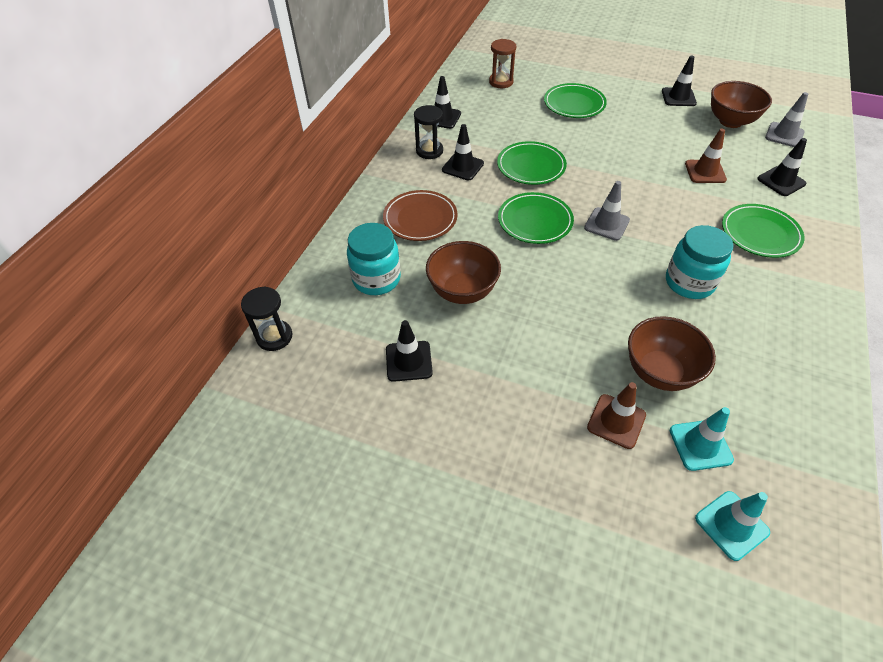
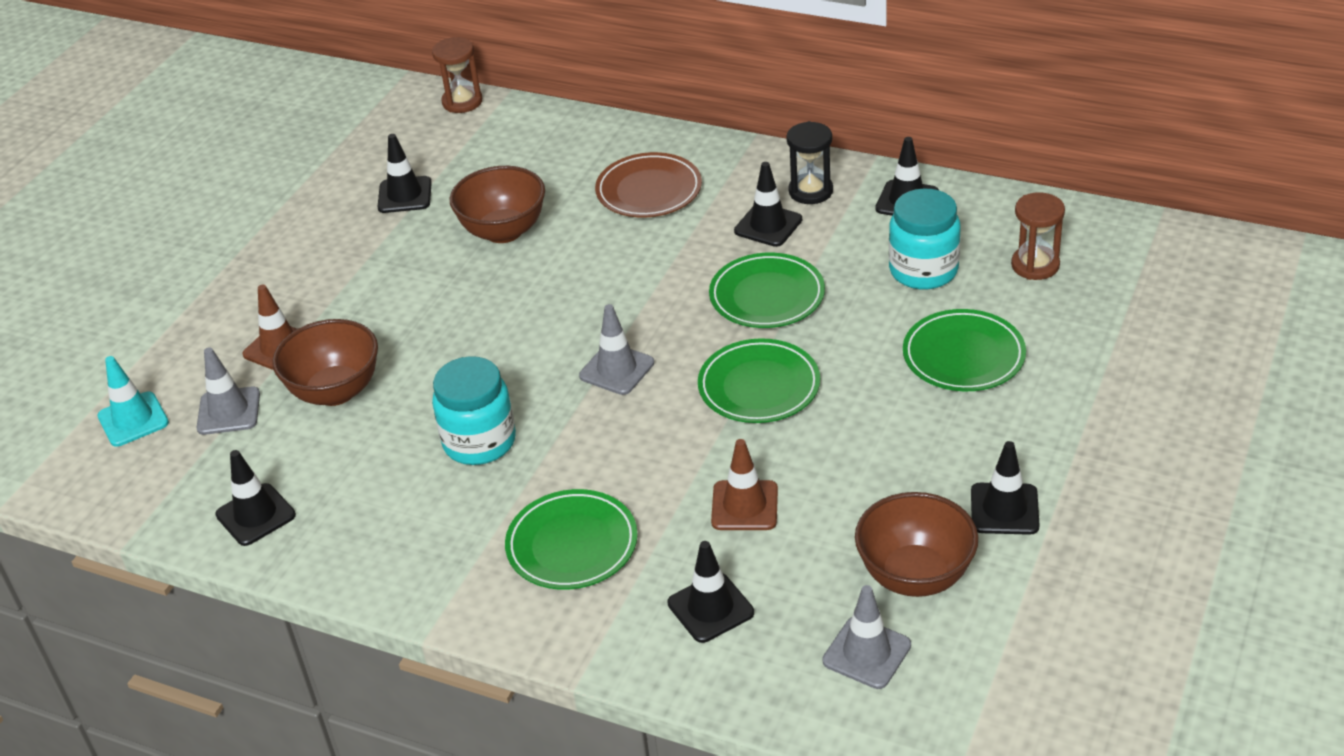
camera: 95 degrees right, 10 degrees down
(274, 337) = (462, 102): black hourglass -> brown hourglass
(376, 279) = (538, 163): turquoise jar -> turquoise jar (923, 270)
(535, 221) = (631, 296): green plate -> green plate (759, 386)
(700, 445) = (229, 411): turquoise traffic cone -> grey traffic cone
(803, 401) = (255, 515): none -> black traffic cone

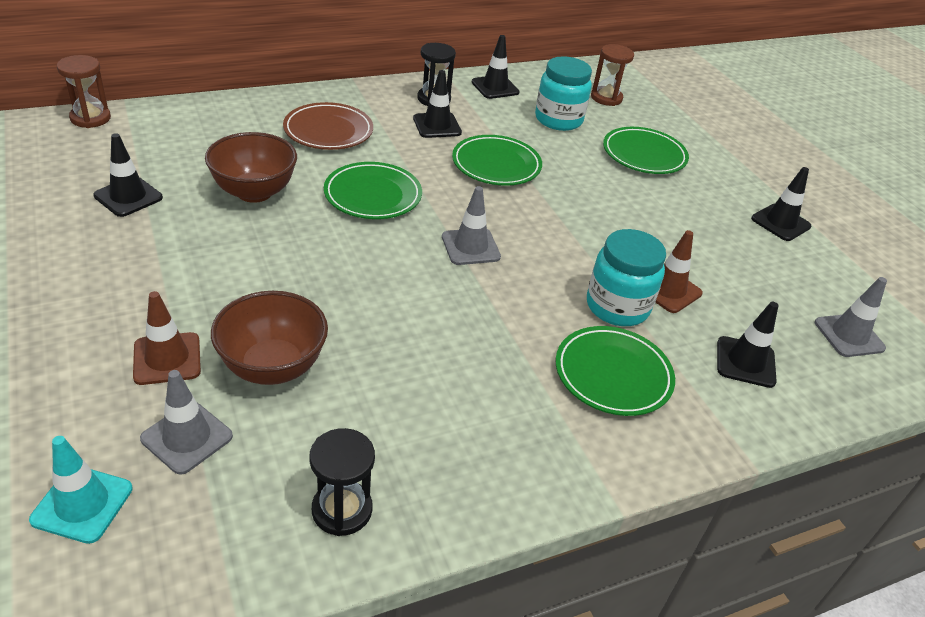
camera: 55 degrees left, 0 degrees up
(255, 515) = (342, 510): black traffic cone -> black hourglass
(479, 442) = (447, 342): turquoise jar -> turquoise jar (617, 307)
(759, 386) = (570, 217): green plate -> green plate (373, 195)
(915, 576) = (801, 279): brown bowl -> none

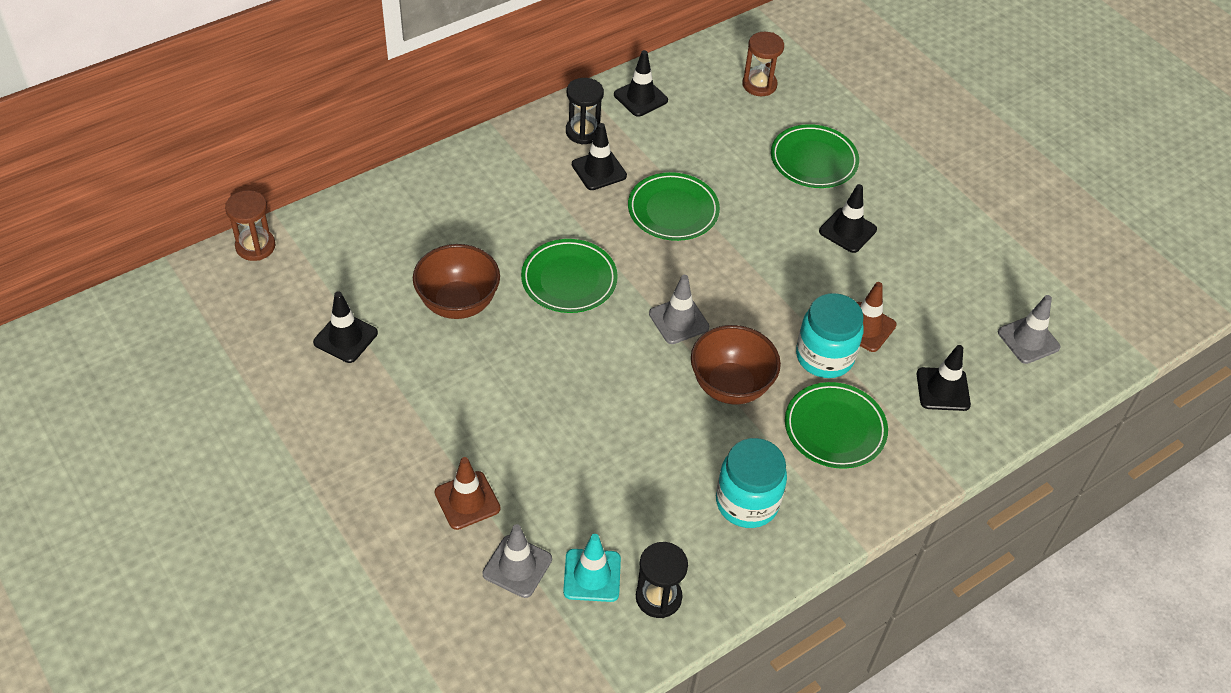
camera: 10 degrees left, 10 degrees up
(82, 504) = (467, 637): turquoise traffic cone -> turquoise traffic cone (592, 575)
(273, 367) = (556, 488): brown bowl -> brown bowl (730, 386)
(328, 131) = (495, 205): brown plate -> none
(558, 120) = (718, 130): turquoise jar -> turquoise jar (747, 502)
(780, 222) = (957, 220): black traffic cone -> black traffic cone (847, 230)

